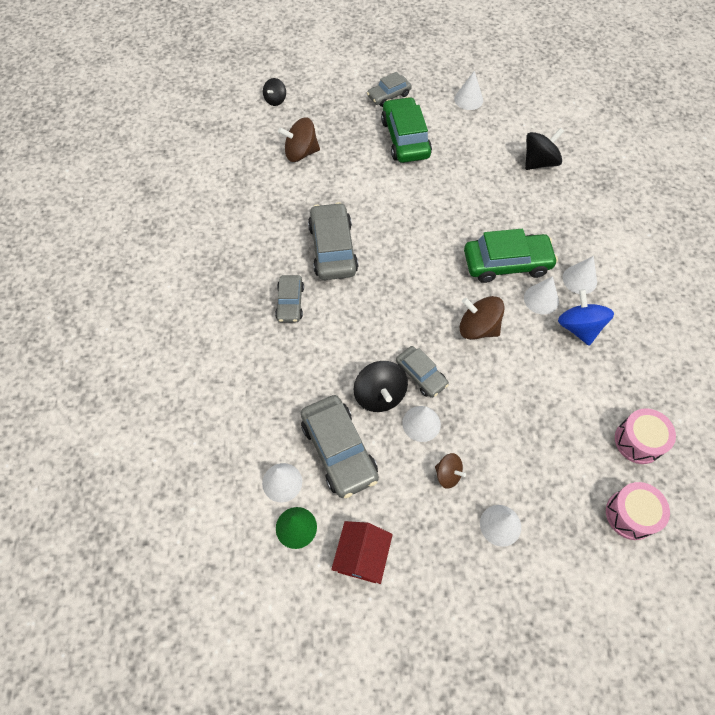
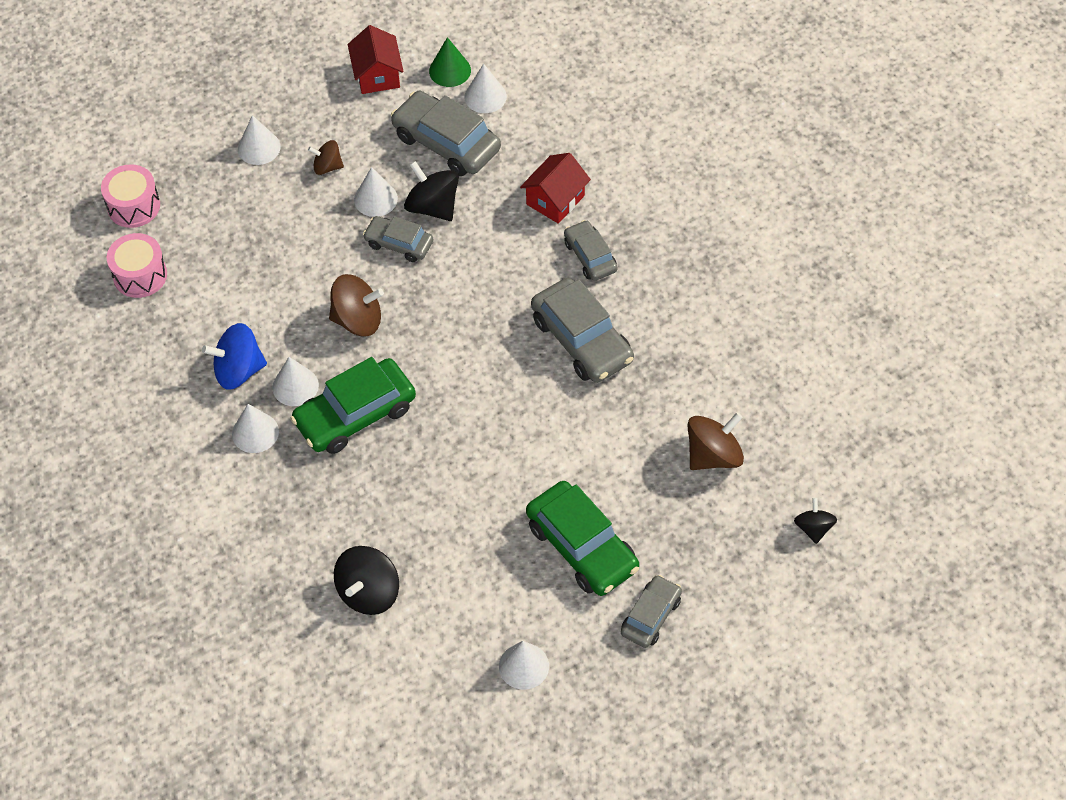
camera: 155 degrees right, 5 degrees down
(286, 358) = (555, 200): none -> red house
(579, 327) = (238, 370): blue spinning top -> blue spinning top turned 120 degrees clockwise

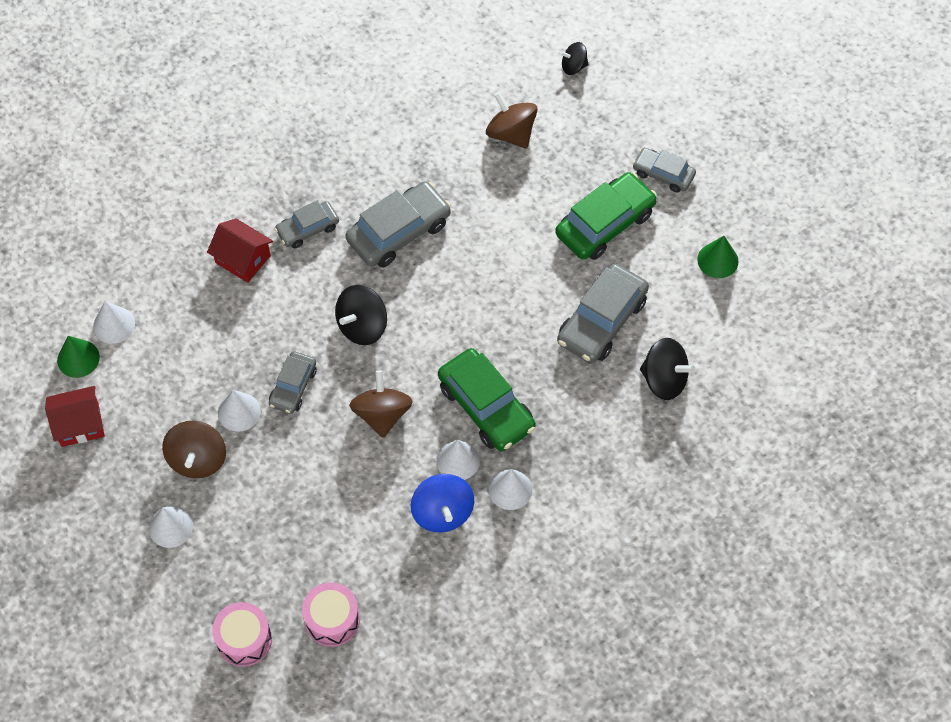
camera: 95 degrees left, 5 degrees up
(327, 167) = (197, 459): brown spinning top -> brown spinning top, size x1.66
(433, 206) = (249, 361): black spinning top -> black spinning top (362, 326)
(446, 143) = (171, 355): grey car -> grey car (602, 321)
(524, 666) = (717, 260): white cone -> green cone

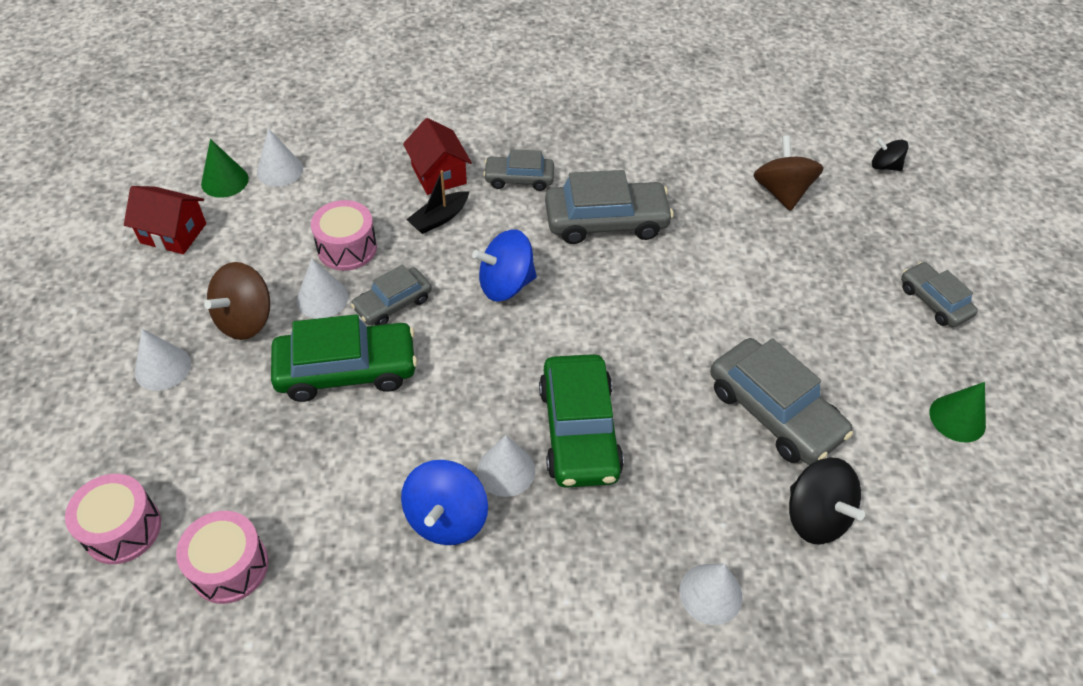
camera: 30 degrees right, 10 degrees down
(224, 362) = (347, 248): none -> pink drum
(273, 298) = (439, 218): none -> black boat
(362, 326) = (505, 284): black spinning top -> blue spinning top
(382, 414) = (460, 377): brown spinning top -> none
(510, 489) = (543, 538): white cone -> white cone (710, 593)
(602, 321) = (774, 411): grey car -> grey car turned 105 degrees counterclockwise
(605, 223) = (836, 317): green car -> green car (347, 369)

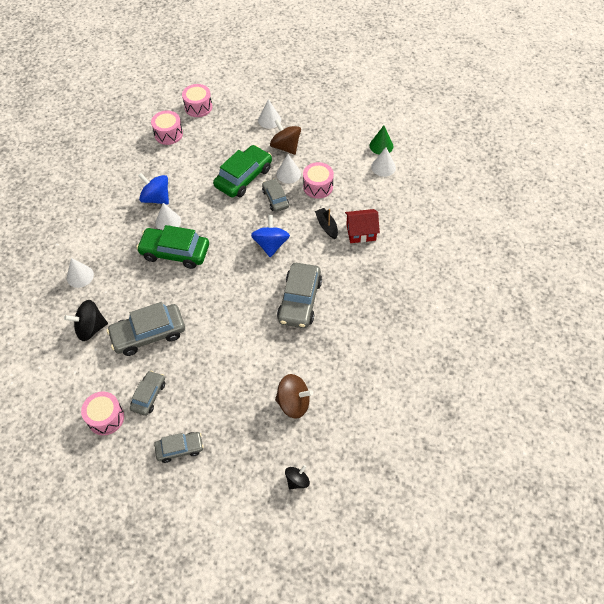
camera: 110 degrees right, 5 degrees up
(173, 233) = (349, 126): red house -> none
(347, 369) = (243, 177): green car -> green car turned 150 degrees counterclockwise
(519, 179) = (346, 268): grey car -> grey car (148, 396)
(957, 418) = (105, 418): green cone -> pink drum

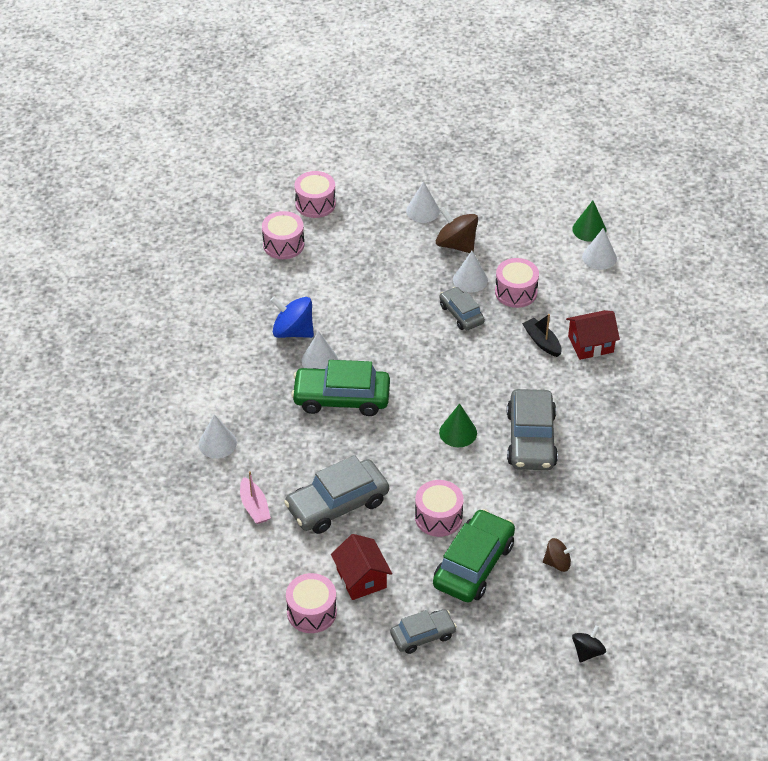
camera: 10 degrees left, 10 degrees down
(90, 328) = (254, 507): black spinning top -> pink boat
(148, 396) = (361, 578): grey car -> red house
(217, 354) = (438, 517): none -> pink drum
(243, 177) = (408, 291): green car -> green car (473, 564)
(249, 289) = (458, 432): none -> green cone
(271, 244) = (472, 373): blue spinning top -> none
(293, 403) = (557, 563): brown spinning top -> brown spinning top, size x0.60

